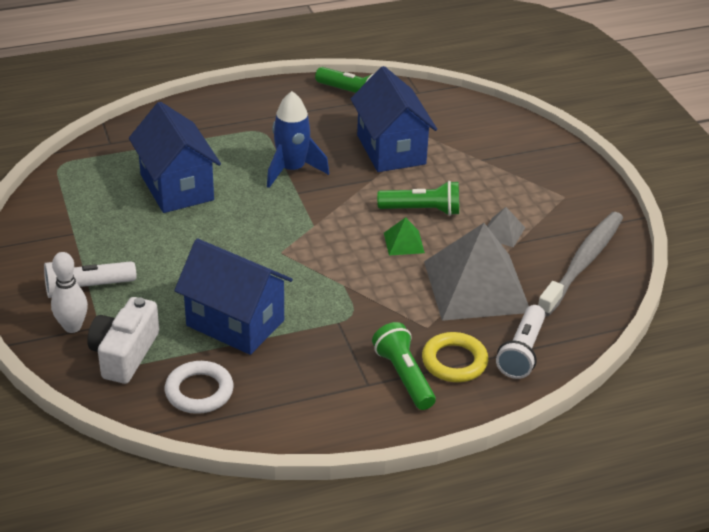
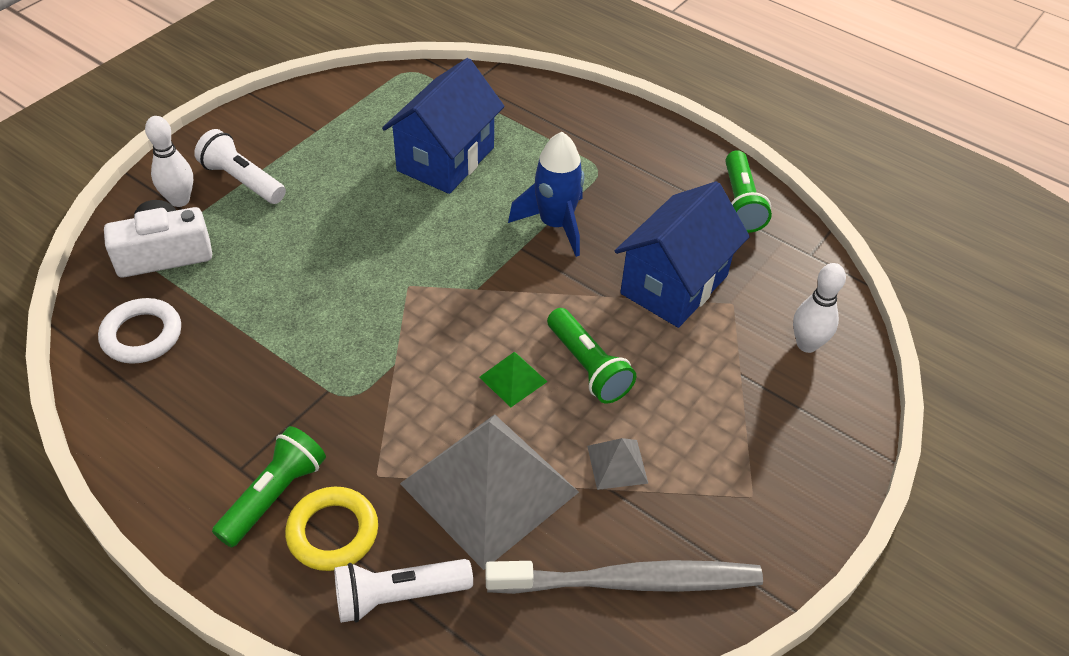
camera: 55 degrees right, 10 degrees up
(235, 323) = (265, 308): blue house -> none
(482, 127) = (807, 344): none -> white bowling pin

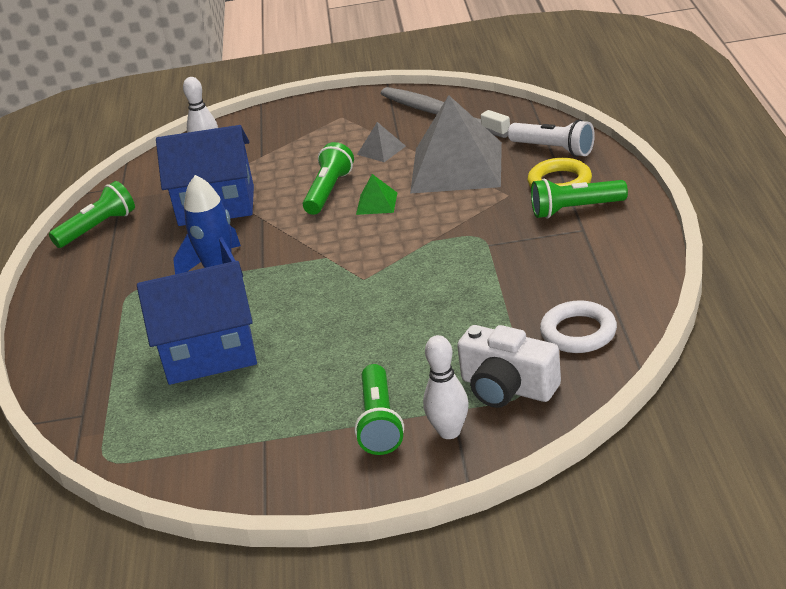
camera: 125 degrees left, 15 degrees down
(242, 180) = (380, 422): white flashlight -> green flashlight

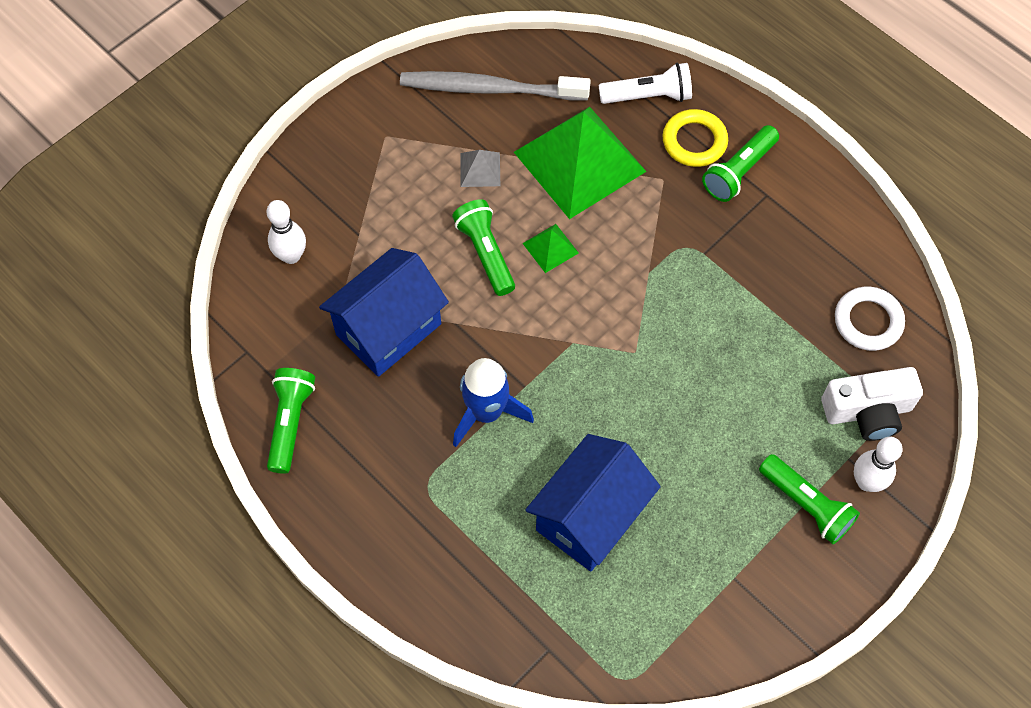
camera: 45 degrees left, 30 degrees up
(457, 167) = (580, 161): grey pyramid -> green pyramid

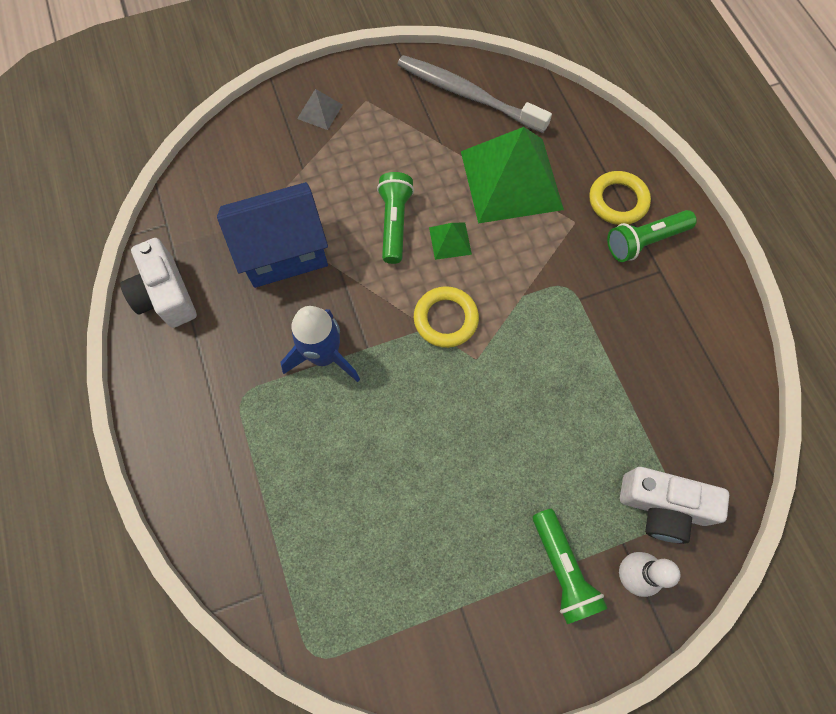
camera: 25 degrees right, 5 degrees up
(290, 422) = (166, 295): green flashlight -> white camera
(291, 256) = (242, 164): white bowling pin -> none
(480, 169) = (426, 154): grey pyramid -> grey pyramid (320, 111)
(586, 327) = (445, 319): none -> yellow ring
(590, 517) = (362, 488): blue house -> none
(648, 96) = (596, 149): white flashlight -> none
(868, 321) = (701, 422): white ring -> none

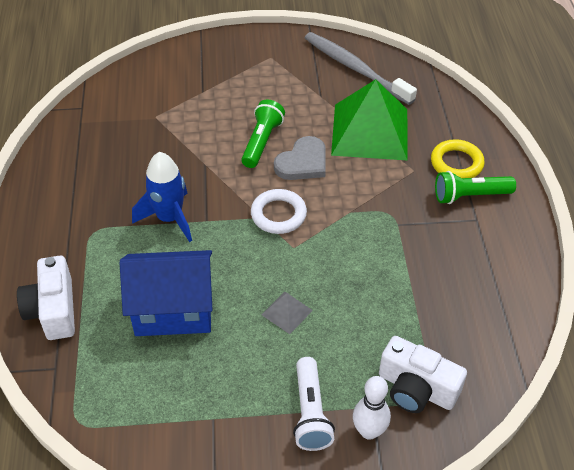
camera: 15 degrees right, 20 degrees down
(166, 295) = (62, 153): white camera -> white camera (53, 310)
(284, 252) = (165, 144): blue house -> blue house (173, 311)
(320, 111) = (231, 58): grey pyramid -> grey pyramid (286, 312)
(445, 319) = (278, 214): yellow ring -> white ring
(450, 241) = (303, 162): green pyramid -> grey heart
(562, 569) = (311, 413): green flashlight -> white flashlight

